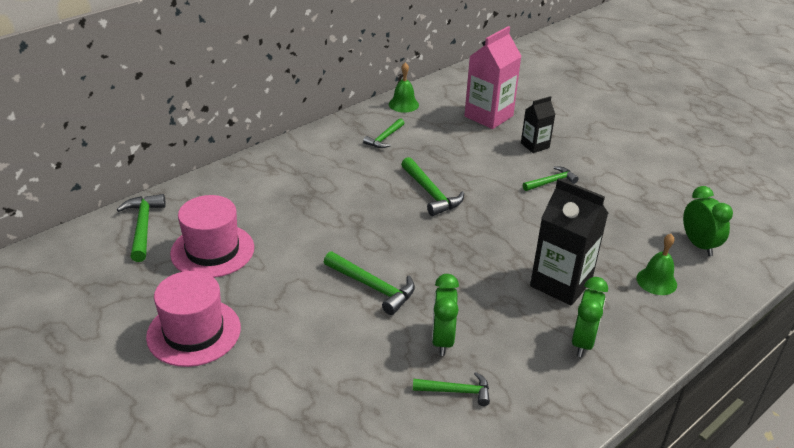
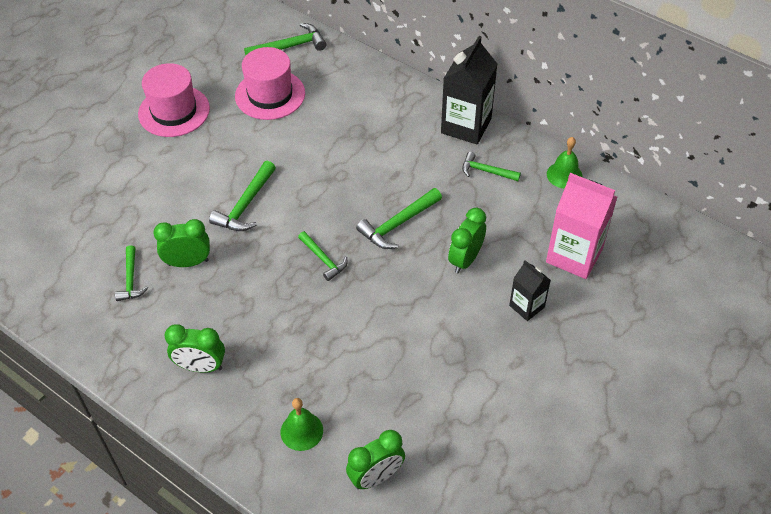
camera: 80 degrees right, 15 degrees up
(481, 165) = (465, 260): none -> green clock
(551, 182) = (455, 327): green hammer -> green hammer (323, 259)
(561, 283) = (280, 345): black carton -> black carton (466, 126)

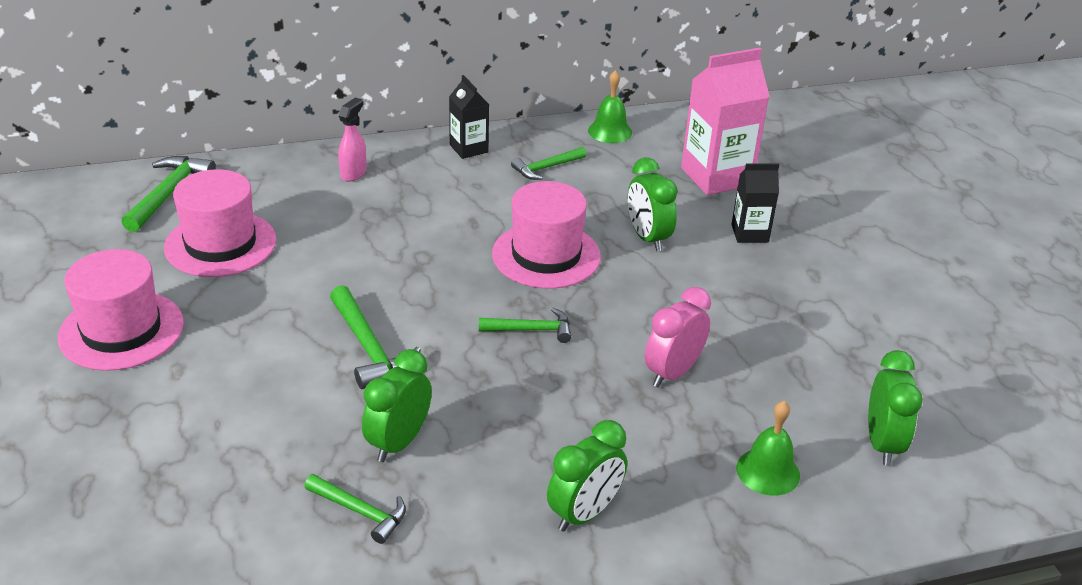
camera: 55 degrees left, 15 degrees down
(346, 342) = (672, 373): none -> pink clock
(385, 97) = (353, 173): none -> pink spray bottle
(397, 224) = (546, 255): green hammer -> pink hat
(466, 126) = (469, 148): black carton -> black carton, size x0.56

